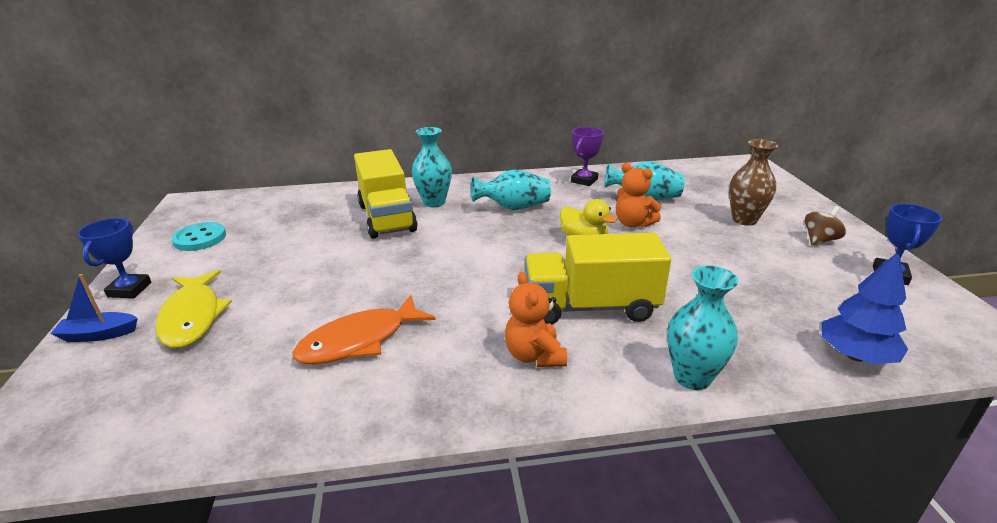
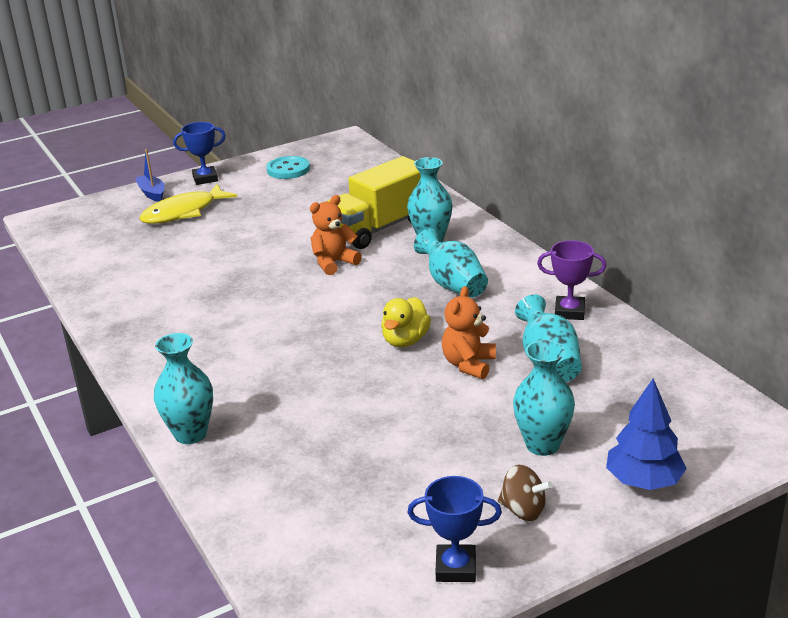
camera: 70 degrees right, 0 degrees up
(359, 340) = (181, 279): orange fish -> none
(534, 355) = (192, 355): orange teddy bear -> orange teddy bear (334, 263)
(590, 307) = (275, 367): yellow truck -> none
(744, 220) = (542, 445): brown vase -> turquoise vase
(855, 356) = (260, 529): blue tree -> blue tree (643, 481)

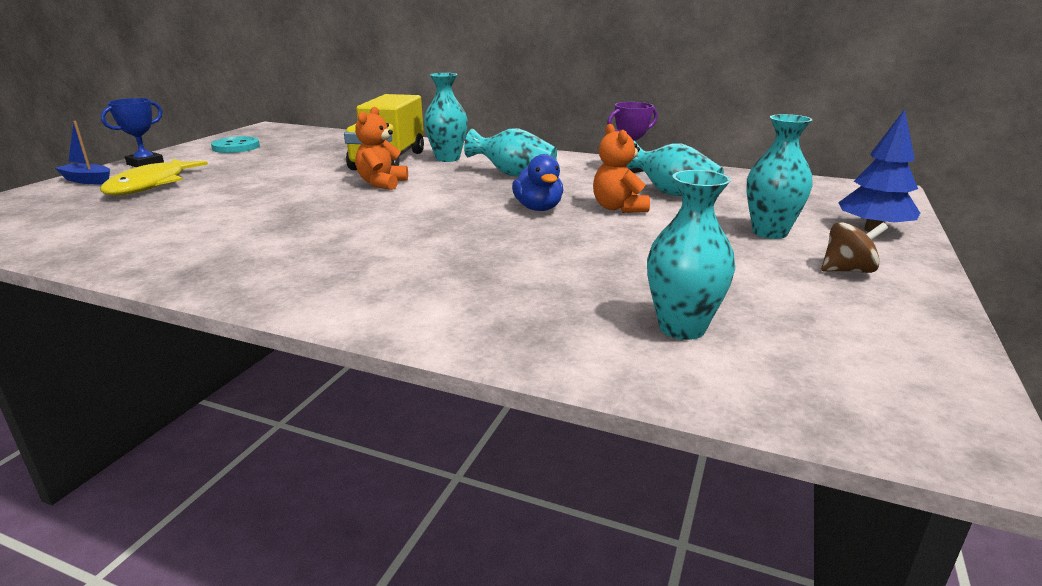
camera: 40 degrees left, 5 degrees down
(190, 434) = (443, 326): turquoise vase -> turquoise vase (682, 328)
(405, 340) = (538, 208): yellow duck -> blue duck
(456, 568) = (895, 324): blue trophy -> none

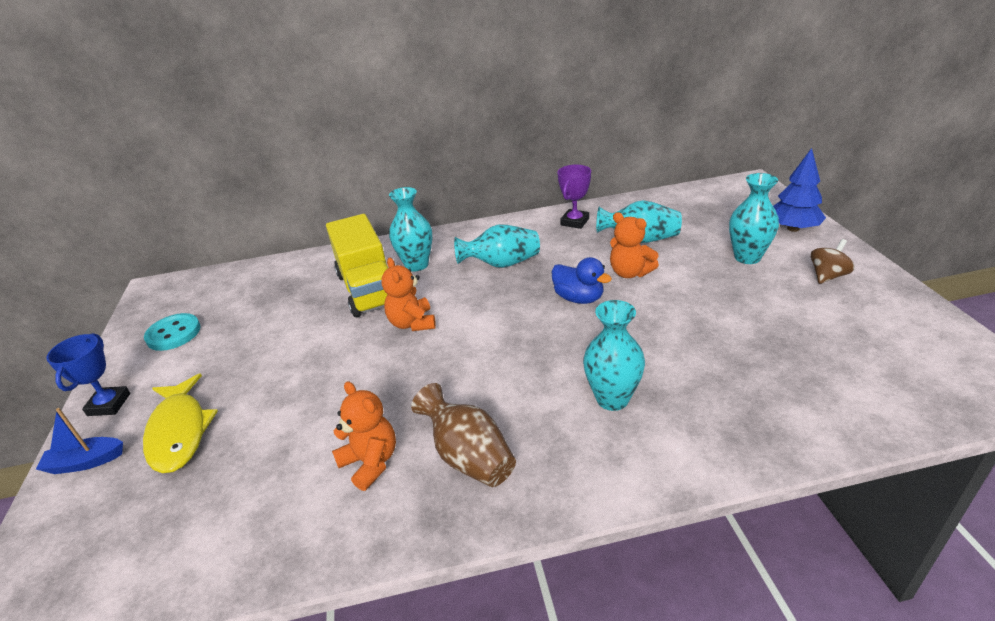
camera: 30 degrees left, 10 degrees up
(213, 234) = (370, 462): none -> orange teddy bear
(275, 255) = (468, 457): none -> brown vase
(682, 328) = (820, 377): turquoise vase -> turquoise vase (612, 399)

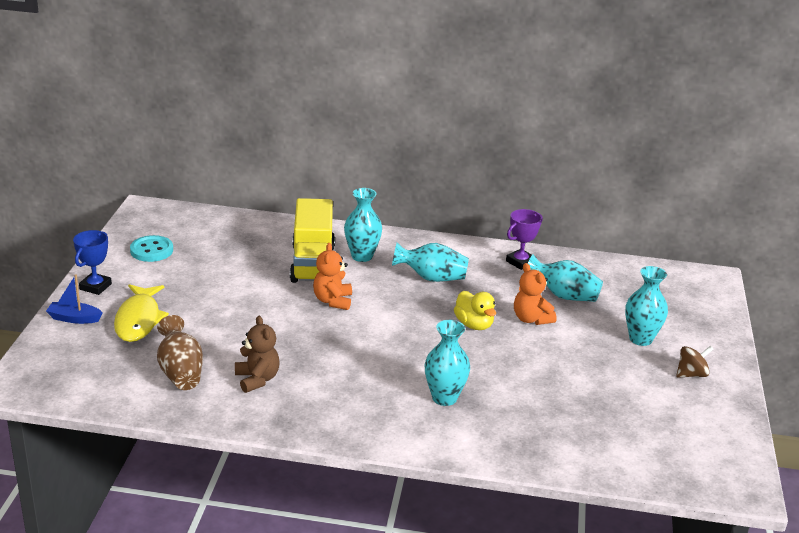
camera: 15 degrees right, 5 degrees down
(370, 462) = (257, 379): orange teddy bear -> brown teddy bear
(468, 457) = (323, 397): brown vase -> brown vase (180, 372)
(579, 298) = (474, 325): blue duck -> yellow duck
(793, 228) = (706, 329): blue tree -> none

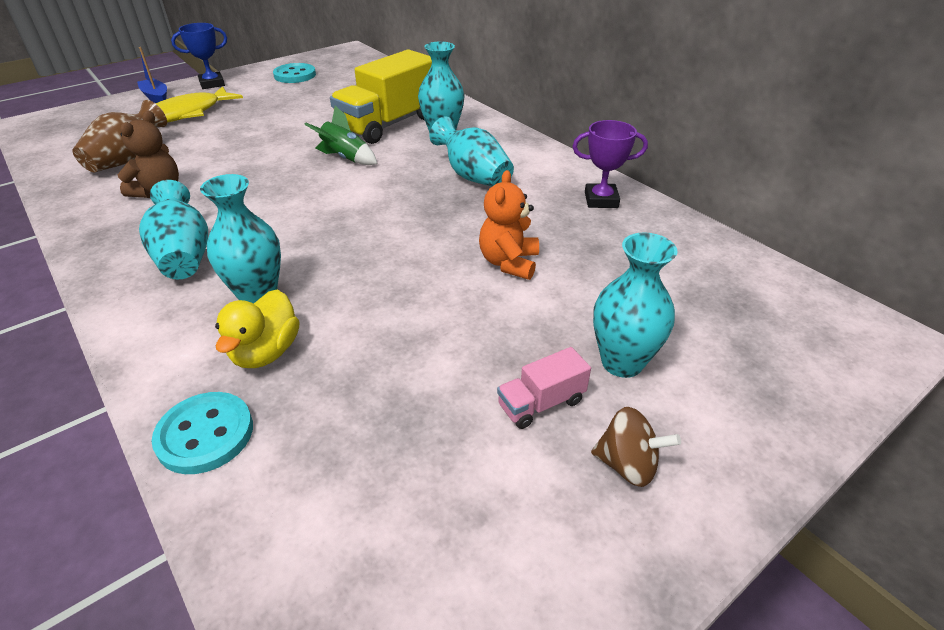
camera: 45 degrees right, 10 degrees up
(333, 301) = (345, 158): orange teddy bear -> green rocket
(474, 325) = (432, 237): yellow duck -> yellow duck (266, 352)
(536, 457) = (205, 434): none -> turquoise button
(564, 295) = (596, 256): turquoise vase -> turquoise vase (184, 256)
(635, 371) = (541, 403): none -> pink truck

